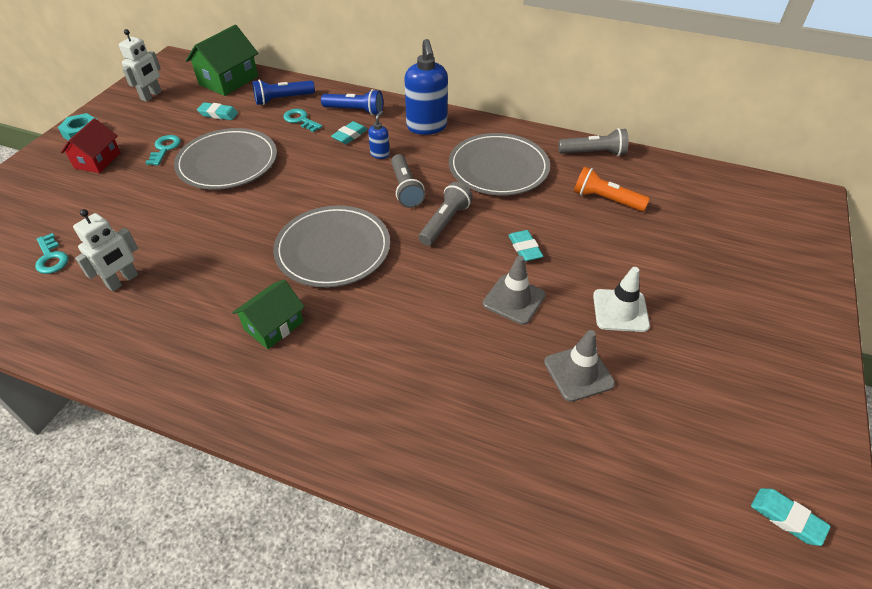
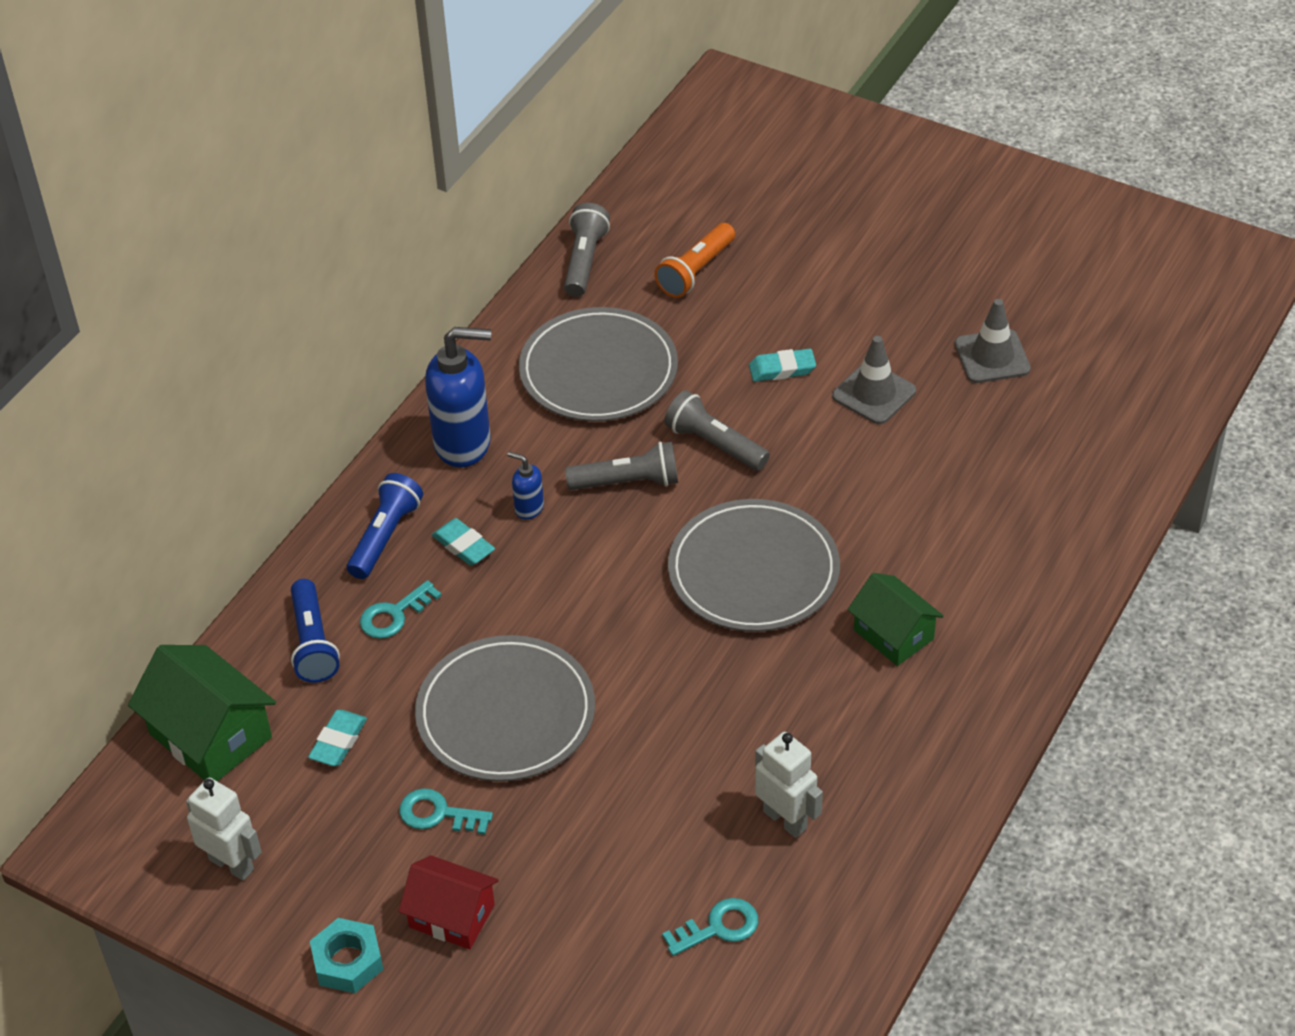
camera: 80 degrees left, 0 degrees up
(620, 310) = (903, 303): white traffic cone -> none
(787, 518) = (1165, 251): turquoise eraser -> none

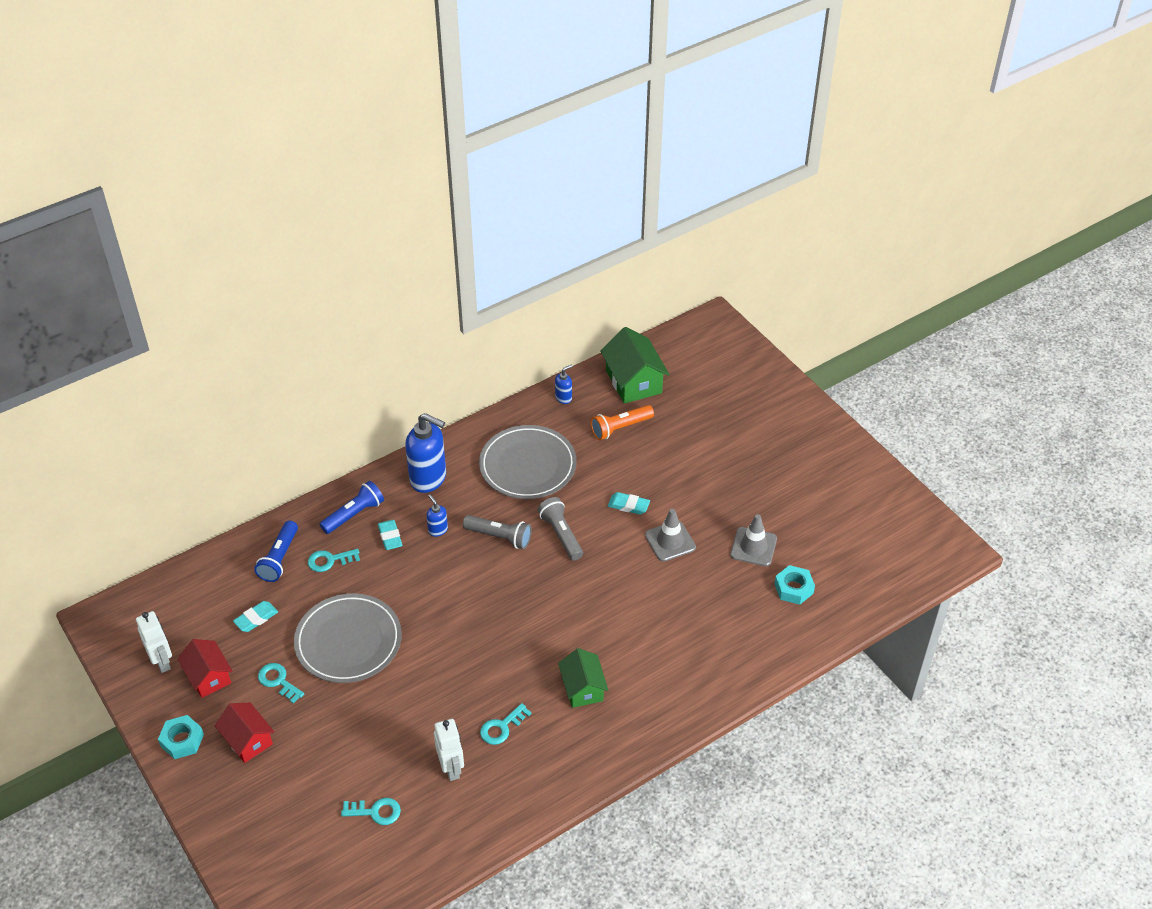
camera: 25 degrees right, 0 degrees up
(210, 735) = (197, 587): green house -> green house (633, 382)
(323, 854) = (208, 677): none -> red house
(584, 261) = (563, 398): grey flashlight -> blue soap dispenser
(753, 571) = (532, 618): grey plate -> none
(817, 734) = (502, 727): none -> turquoise key
(1083, 389) = (793, 588): none -> turquoise nut

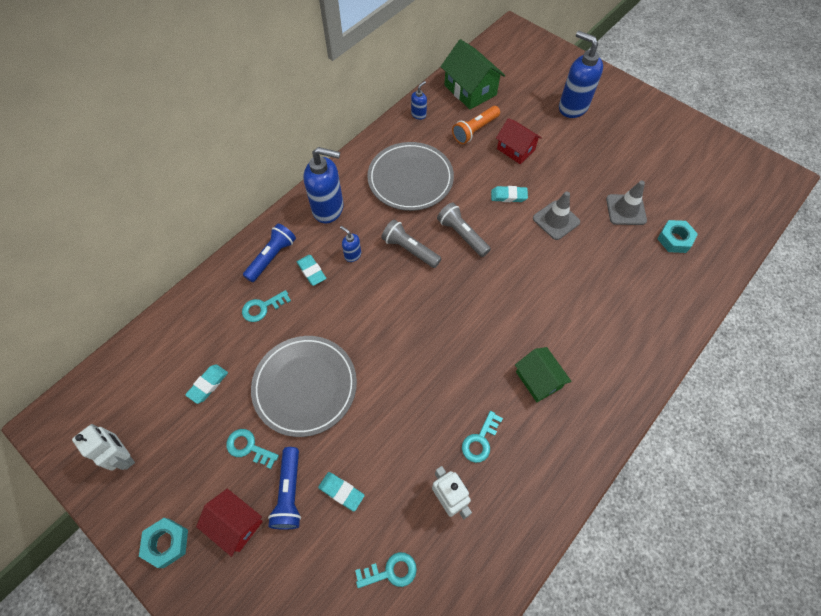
camera: 15 degrees left, 15 degrees up
(208, 677) = (176, 461): red house -> red house (515, 149)
(279, 558) = (214, 317): blue flashlight -> blue flashlight (289, 493)
(353, 738) = (341, 492): none -> turquoise eraser
(499, 537) = (410, 249): grey flashlight -> grey flashlight turned 150 degrees counterclockwise
(745, 424) = (572, 107): none -> blue soap dispenser

